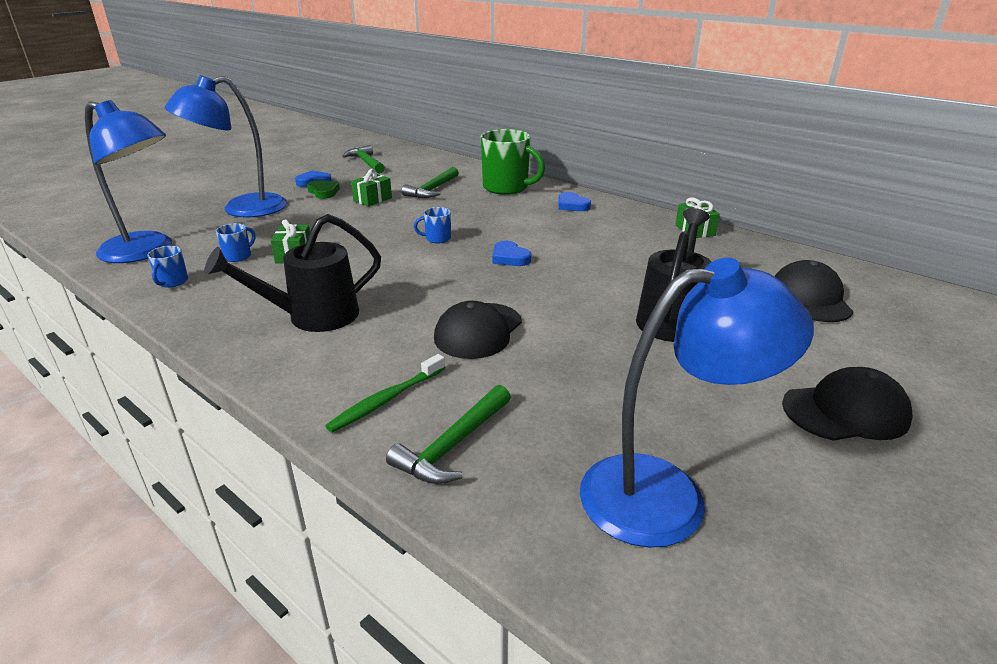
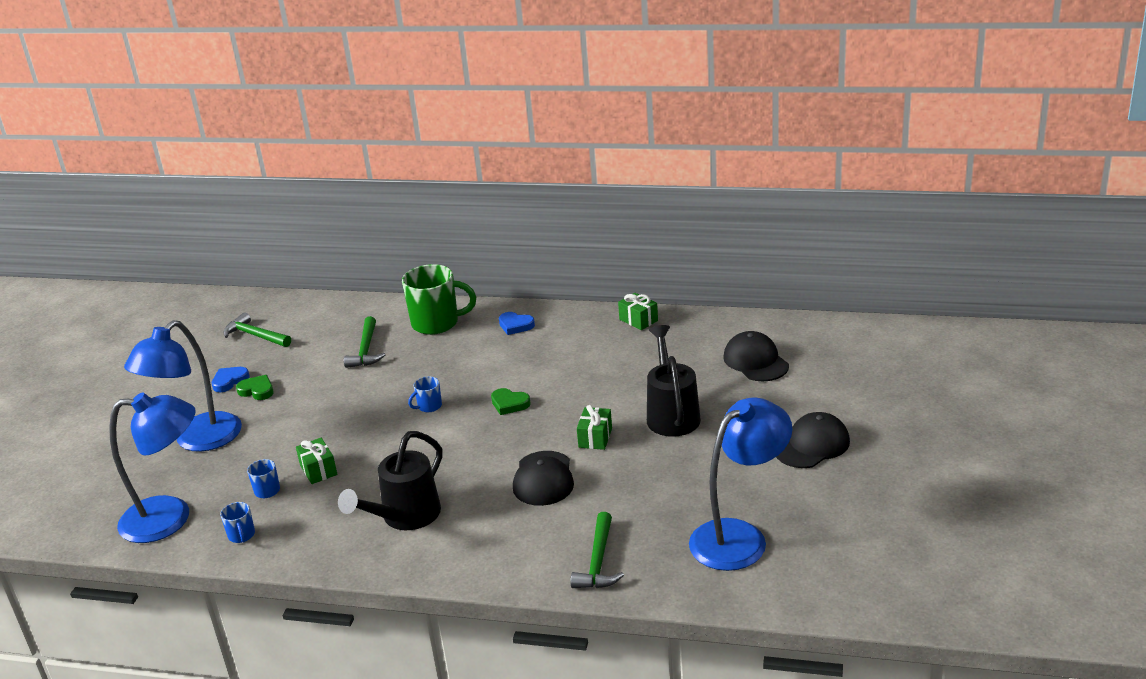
camera: 25 degrees left, 0 degrees up
(372, 199) = (319, 383): green gift -> green gift (595, 438)
(386, 400) = (528, 553): green toothbrush -> none
(509, 258) = (509, 404): blue heart -> green heart

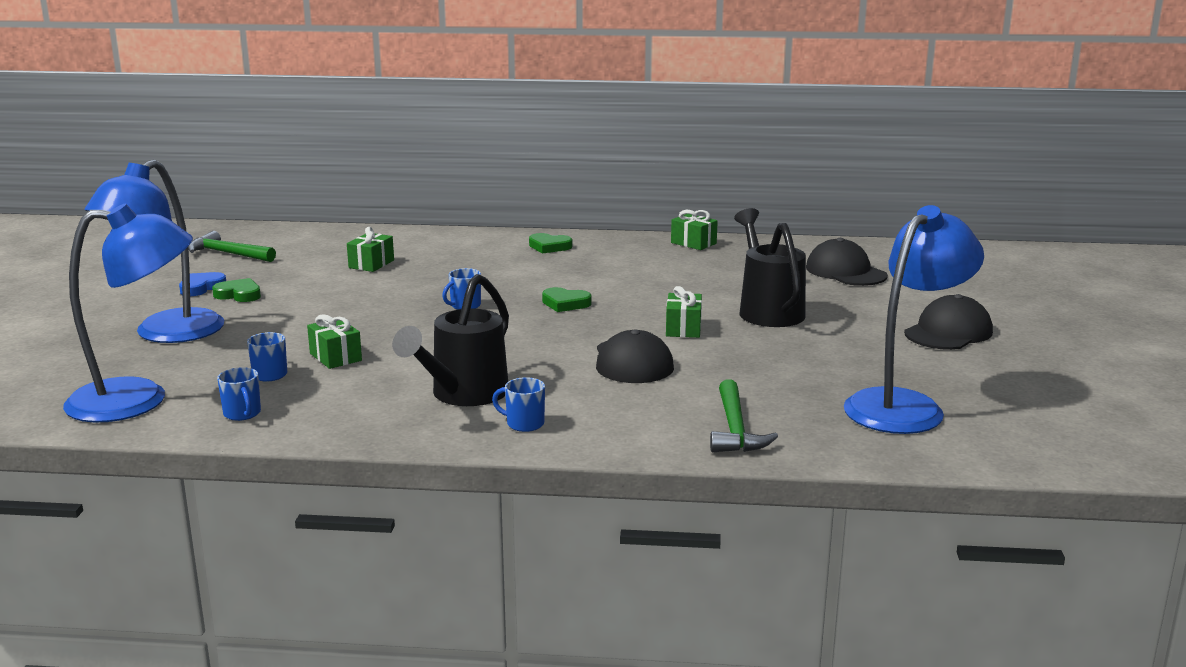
camera: 10 degrees left, 10 degrees down
(366, 350) = (371, 264): green hammer -> green gift
(436, 323) = (453, 245): green mug -> none
(442, 551) = (524, 424): none -> blue mug
(515, 325) = (549, 247): blue heart -> green heart

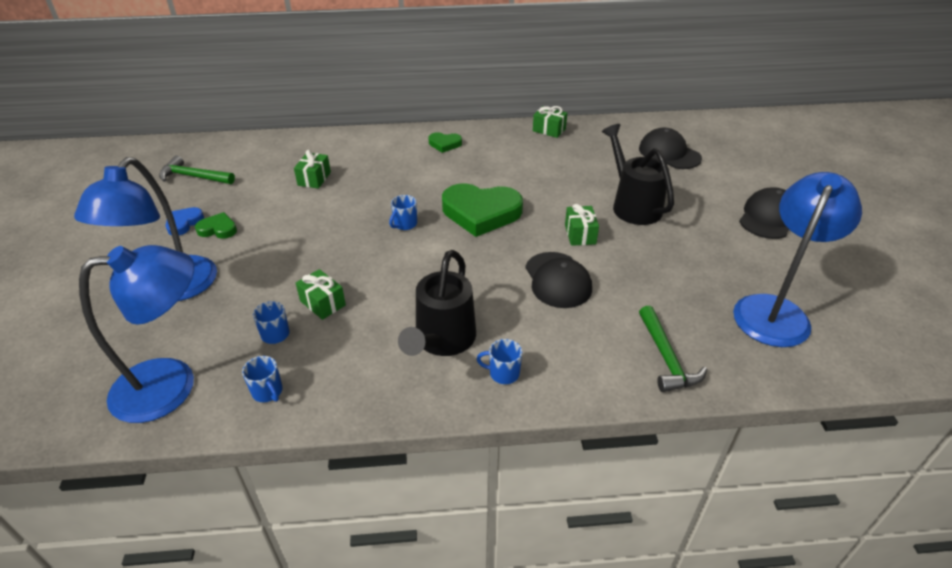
camera: 10 degrees left, 20 degrees up
(565, 303) = (481, 213): green heart -> green heart, size x2.09

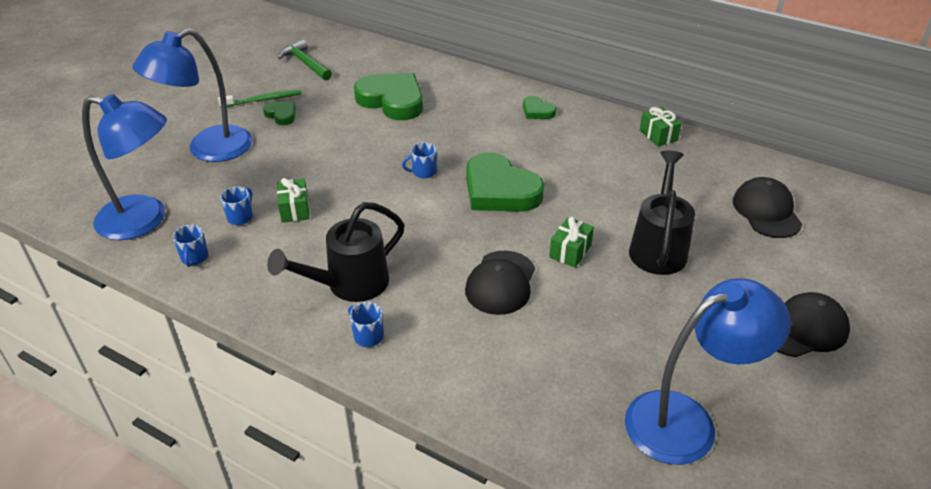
camera: 35 degrees right, 0 degrees up
(184, 223) = (263, 100): blue heart -> green toothbrush
(314, 179) = (392, 100): green gift -> green heart
(666, 357) = (520, 401): green hammer -> none

